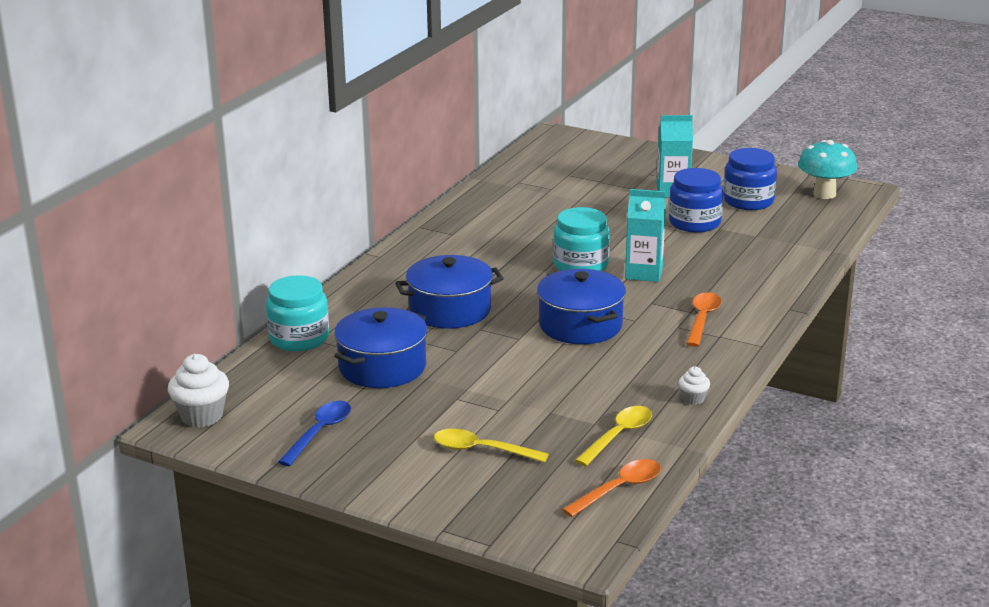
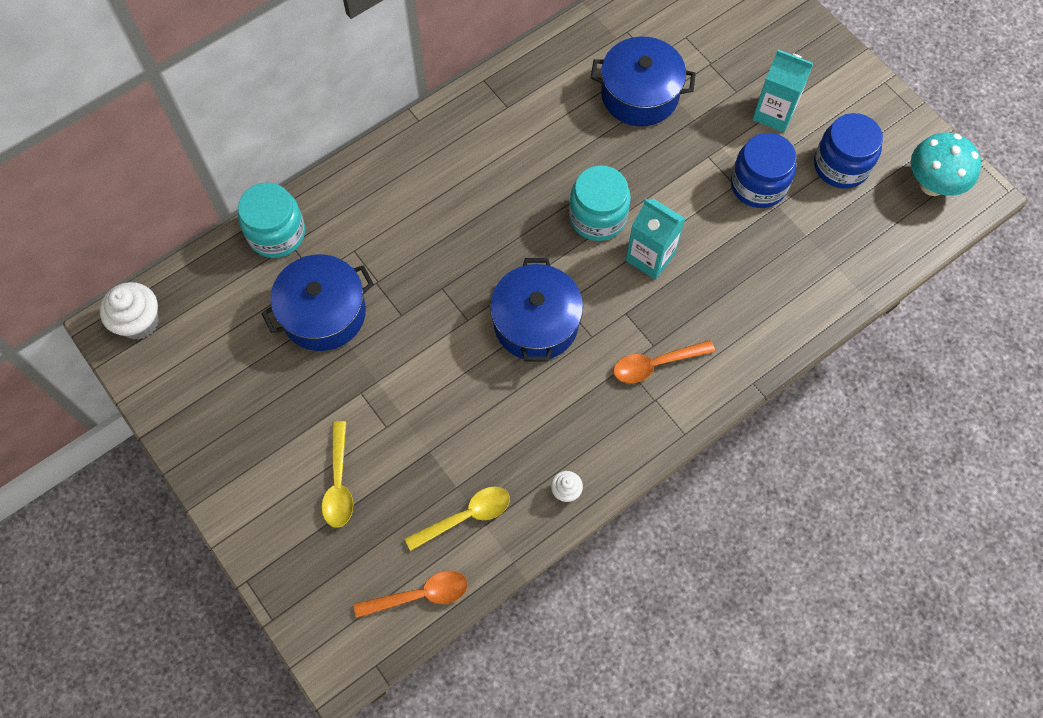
camera: 25 degrees right, 40 degrees up
(319, 433) = (220, 392): blue spoon -> none
(450, 310) = (432, 244): blue pot -> blue pot (639, 95)
(482, 450) = (339, 482): yellow spoon -> yellow spoon turned 135 degrees counterclockwise
(702, 319) = (656, 364): orange spoon -> orange spoon turned 150 degrees counterclockwise

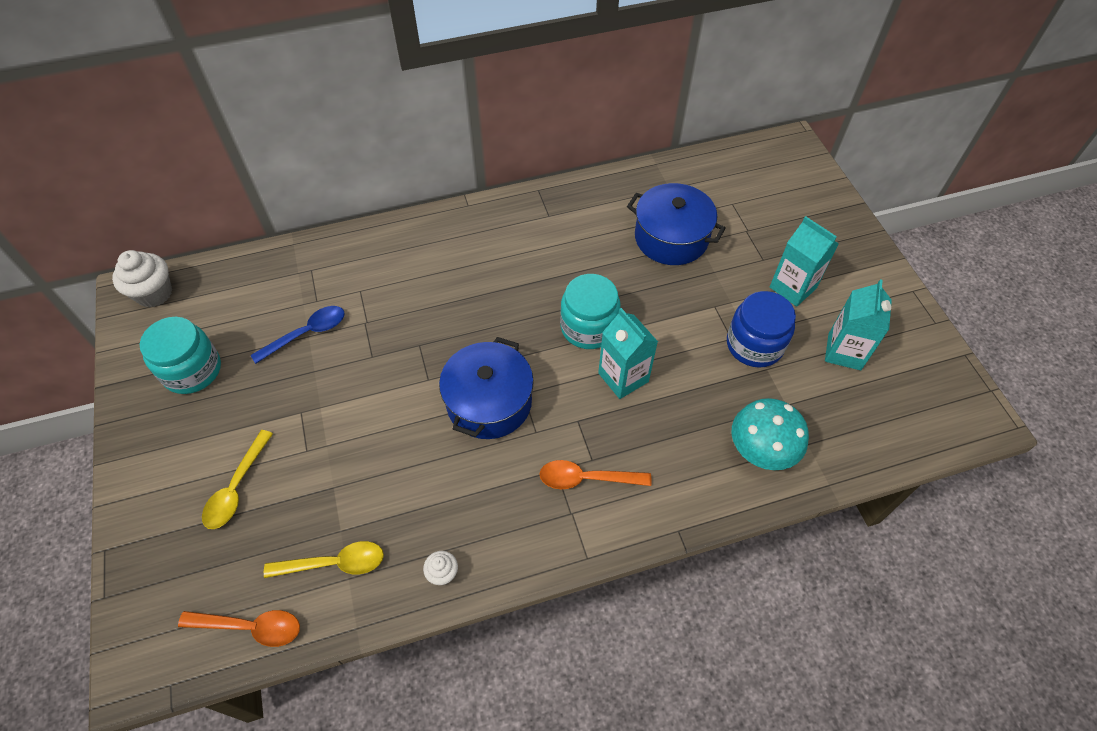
camera: 20 degrees right, 10 degrees down
(276, 233) = (304, 258): turquoise jar -> turquoise jar (192, 370)
(323, 313) = (306, 334): blue pot -> blue spoon
(841, 165) = (844, 351): blue jar -> turquoise carton
(932, 184) = (935, 397): turquoise mushroom -> turquoise mushroom (759, 452)

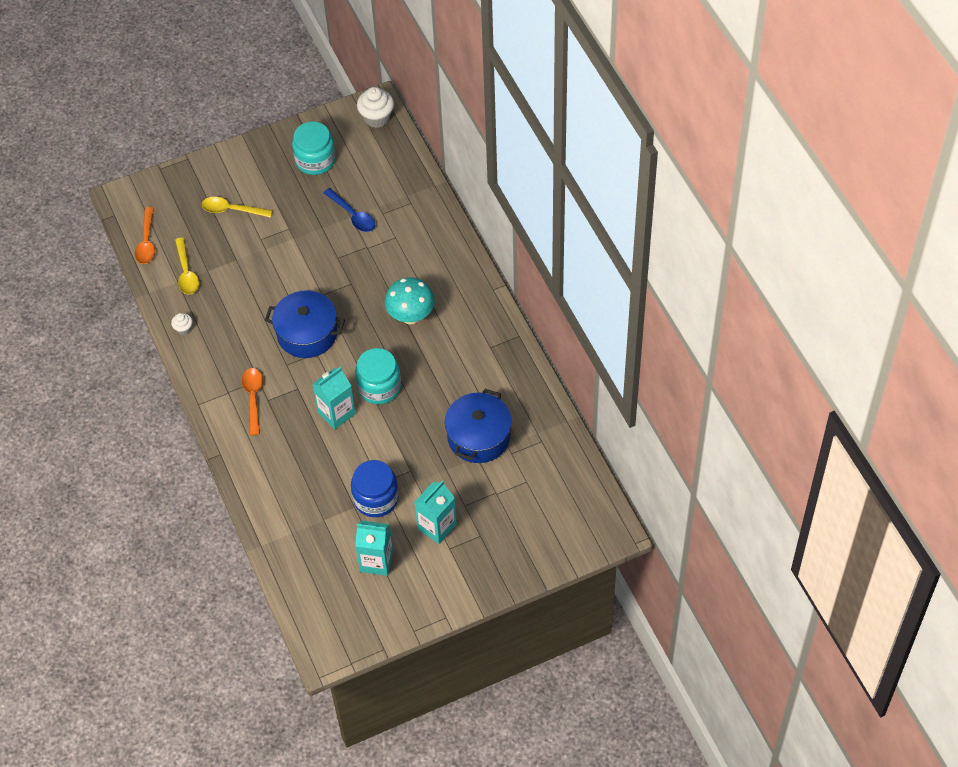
camera: 85 degrees right, 0 degrees up
(759, 452) = (282, 502): turquoise mushroom -> turquoise mushroom (411, 316)

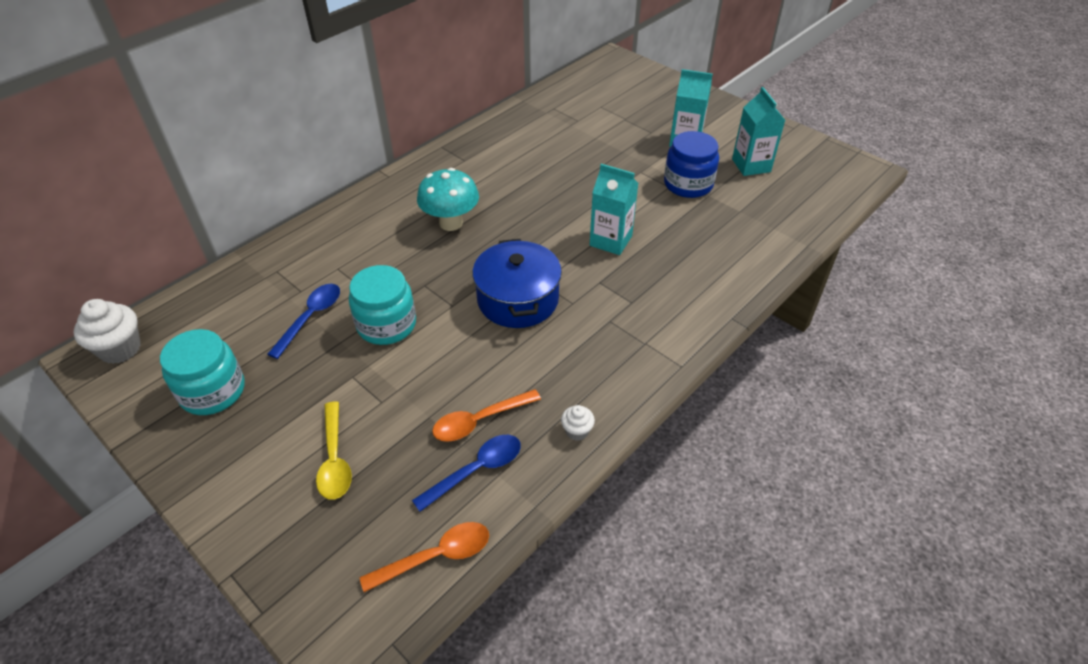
camera: 115 degrees left, 10 degrees down
(186, 272) = (476, 470): yellow spoon -> blue spoon
(253, 398) = (638, 315): orange spoon -> orange spoon (480, 420)
(379, 387) = (557, 219): turquoise jar -> turquoise jar (386, 324)
(478, 437) = (573, 142): blue pot -> none

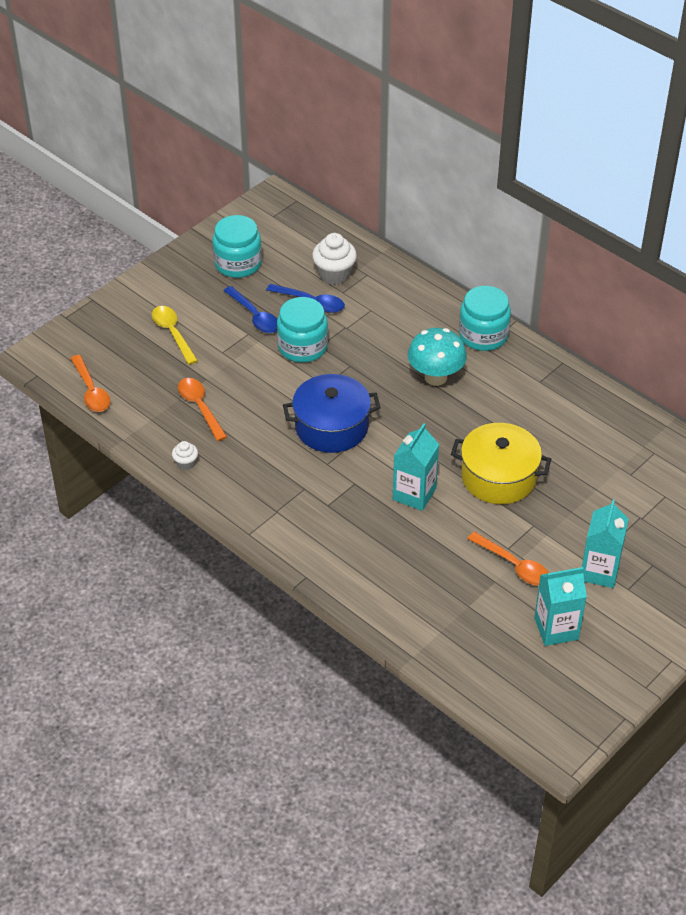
camera: 90 degrees right, 0 degrees up
(120, 349) = (281, 209): white cupcake -> white cupcake (334, 274)
(334, 459) = (173, 333): yellow spoon -> yellow spoon turned 75 degrees clockwise
(396, 190) = (483, 335): none -> turquoise jar
(476, 470) = (155, 407): blue spoon -> blue spoon (254, 316)
(585, 188) = (498, 477): none -> yellow pot
(688, 184) = (513, 565): blue jar -> orange spoon

